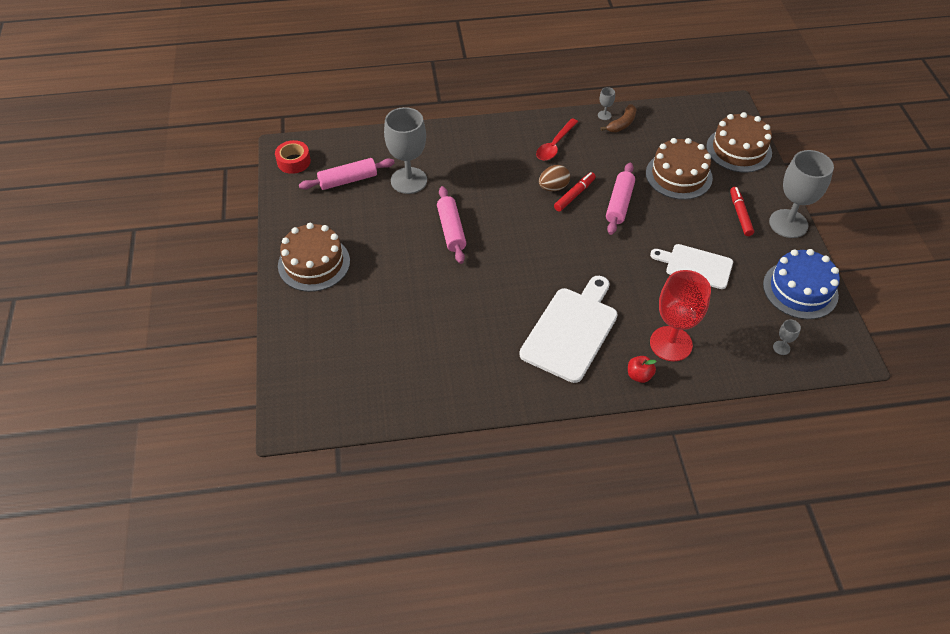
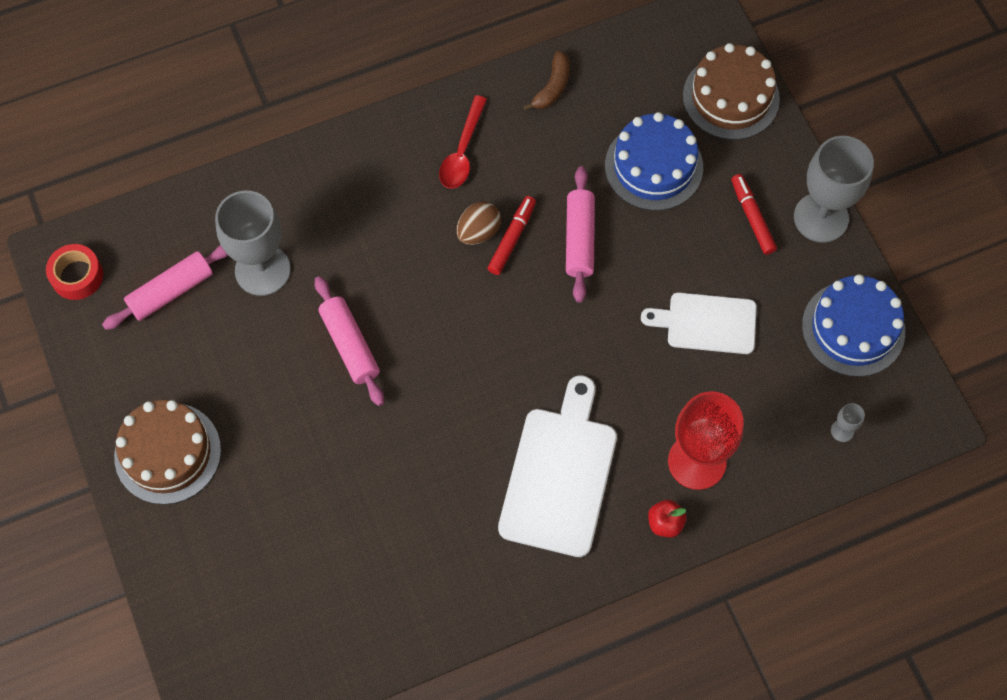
camera: 15 degrees left, 15 degrees up
(604, 115) = (523, 76): grey goblet -> none
(678, 175) = (653, 166): brown cake -> blue cake

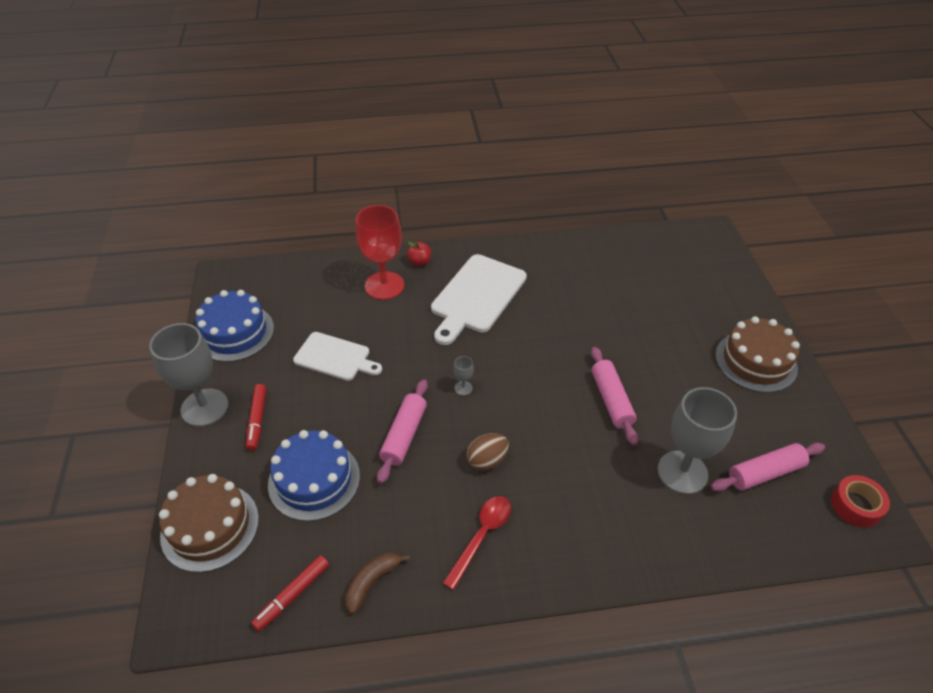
camera: 165 degrees left, 20 degrees down
(512, 238) = (460, 449): red marker -> red marker (292, 595)
(842, 431) = (282, 282): grey goblet -> grey goblet (463, 388)

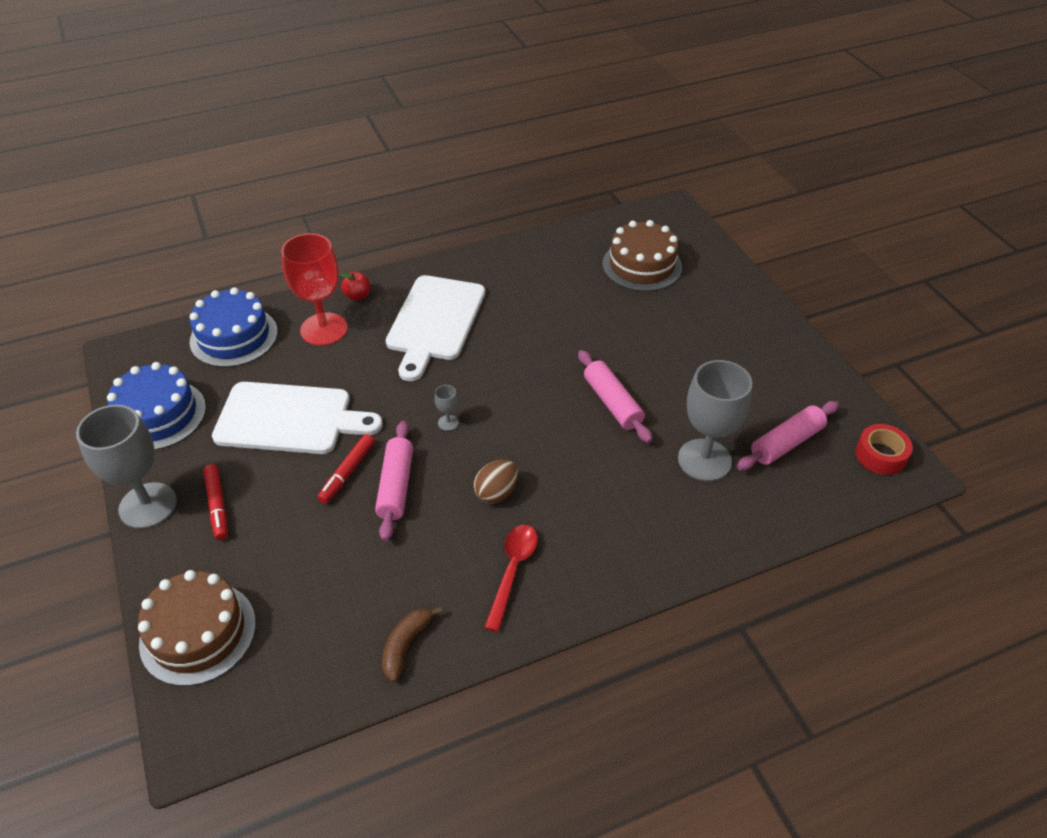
camera: 15 degrees left, 0 degrees up
(292, 595) = (319, 681): red marker -> red marker (347, 473)
(314, 480) = (306, 555): blue cake -> blue cake (234, 336)
(335, 357) = (289, 419): white cutting board -> white cutting board, size x1.55
(755, 361) = (750, 334): brown cake -> brown cake (642, 265)

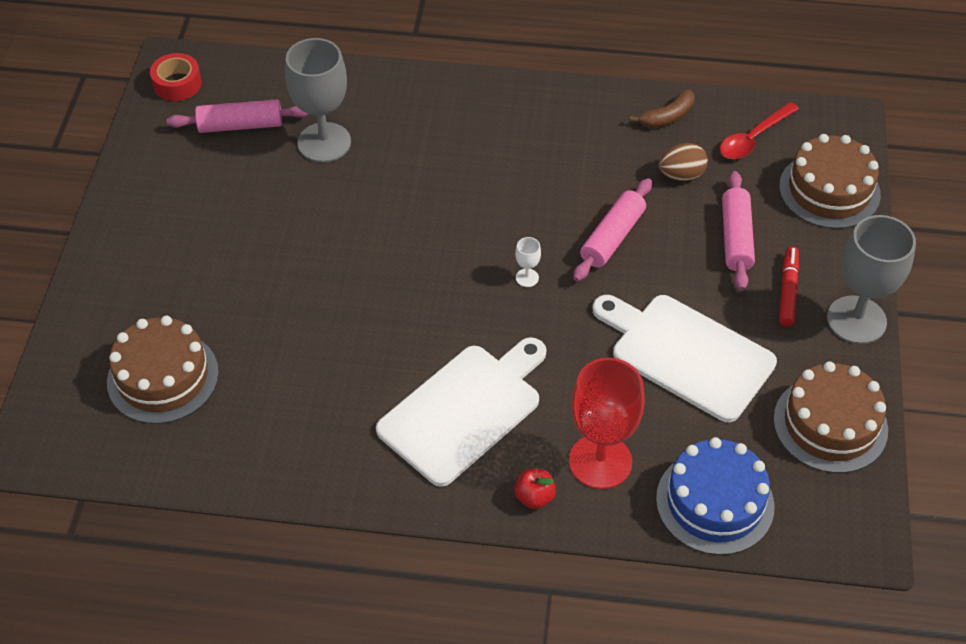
camera: 150 degrees left, 5 degrees up
(158, 415) = (830, 424): blue cake -> brown cake
(347, 473) = (651, 270): red marker -> none
(448, 423) = (527, 278): grey goblet -> white goblet
(496, 492) = (525, 193): brown egg -> brown egg (681, 175)
(512, 571) = (554, 130): red spoon -> red spoon (753, 138)
(612, 403) = (354, 227): pink rolling pin -> pink rolling pin (736, 238)

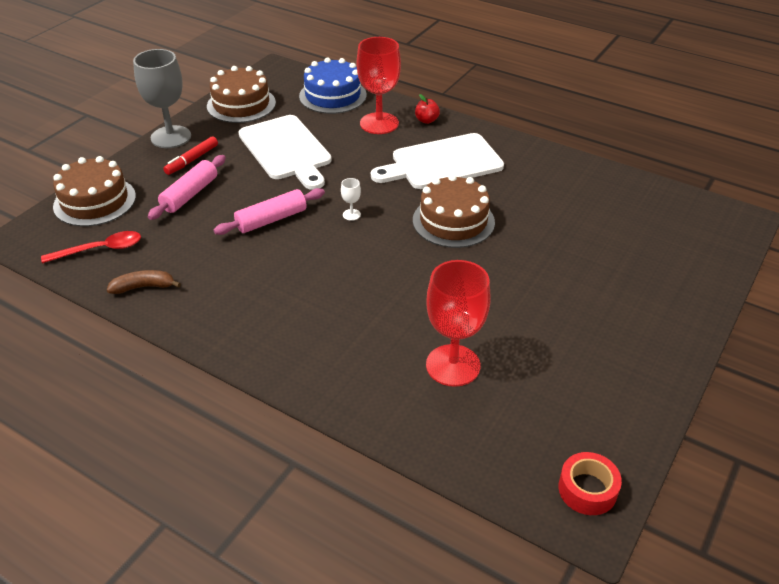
camera: 155 degrees left, 10 degrees down
(163, 377) = (642, 233): brown cake -> brown cake (453, 221)
(240, 125) = (529, 412): pink rolling pin -> none
(324, 142) = (453, 365): grey goblet -> red goblet
(681, 175) = (182, 242): brown egg -> none

